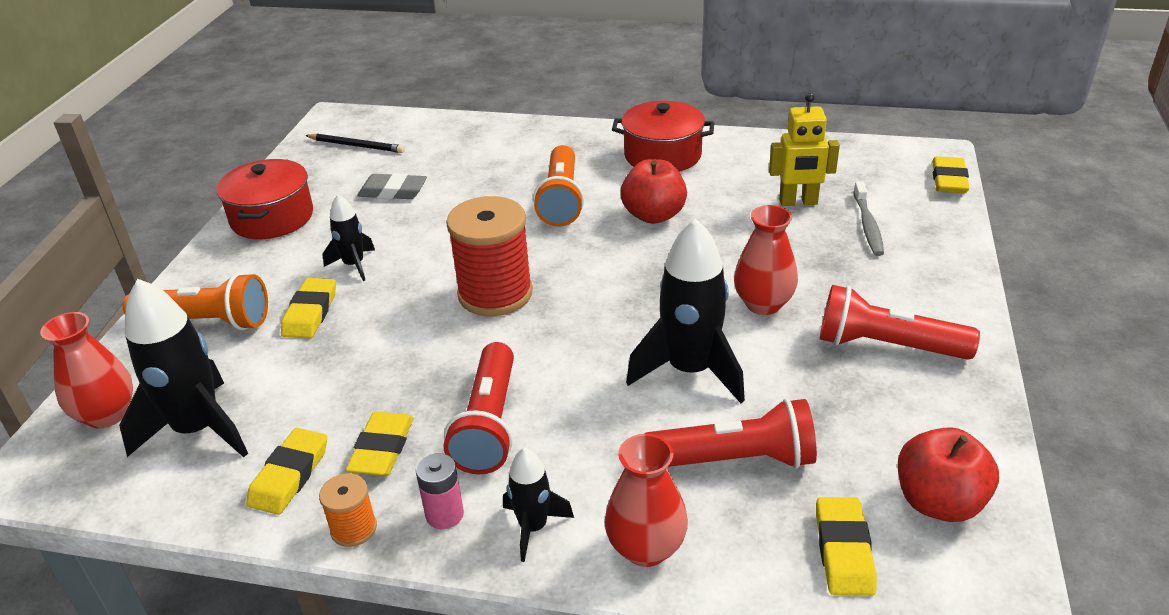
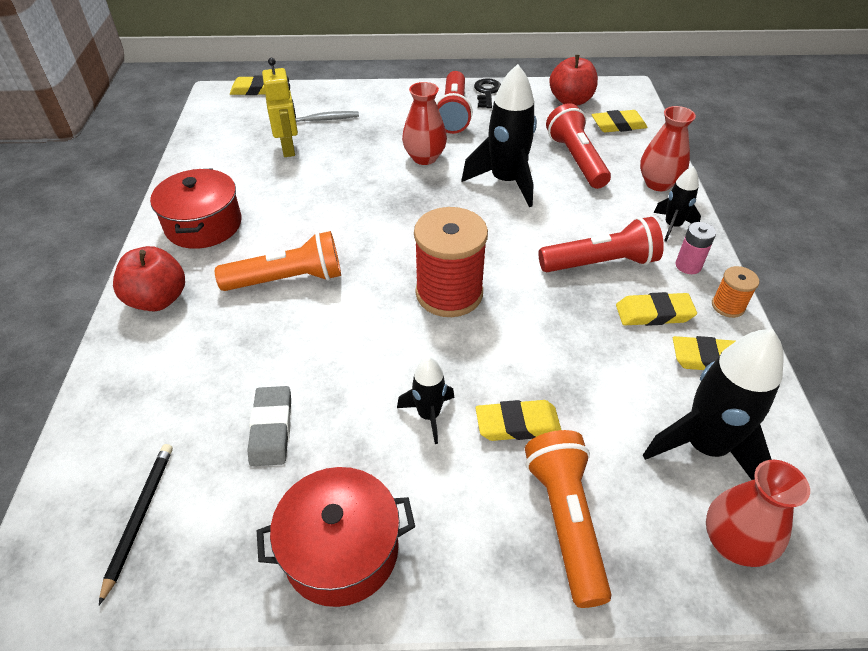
camera: 105 degrees left, 10 degrees up
(653, 215) = (313, 218): red apple -> red apple (158, 299)
(962, 394) = (487, 92): none -> black key

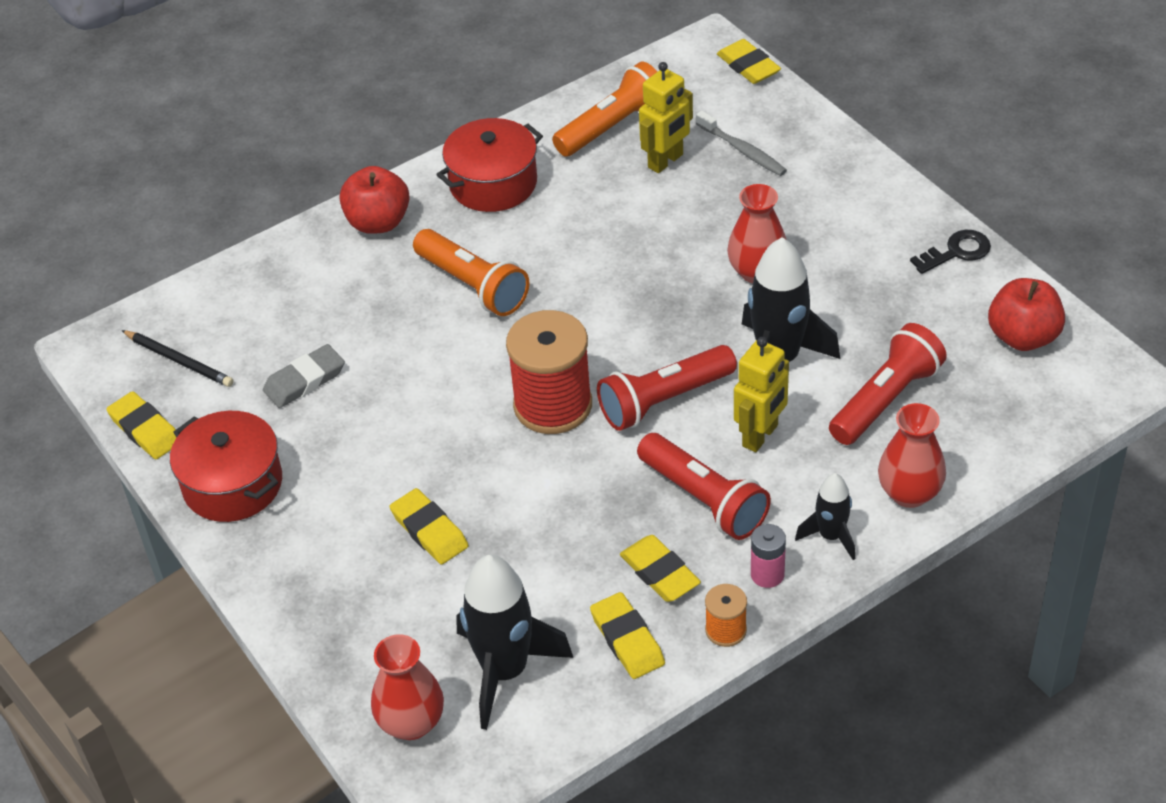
camera: 60 degrees right, 0 degrees up
(139, 517) = (179, 360): black pencil -> black pencil turned 60 degrees clockwise
(429, 415) = (393, 468): black rocket -> none
(453, 113) = (874, 248): red flashlight -> red flashlight (664, 400)
(564, 216) = (760, 436): none -> yellow robot
(565, 521) = (353, 604): orange flashlight -> orange flashlight (613, 126)
(618, 125) = (1010, 406): yellow eraser -> yellow eraser (145, 430)

